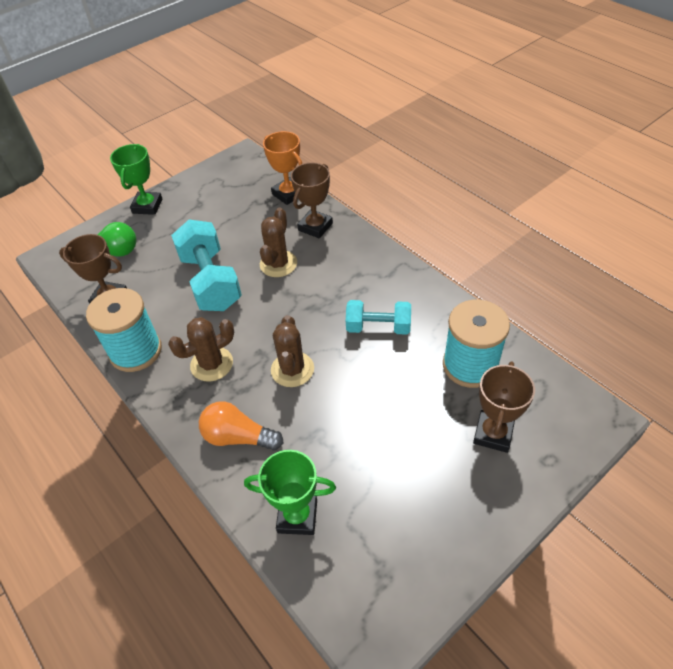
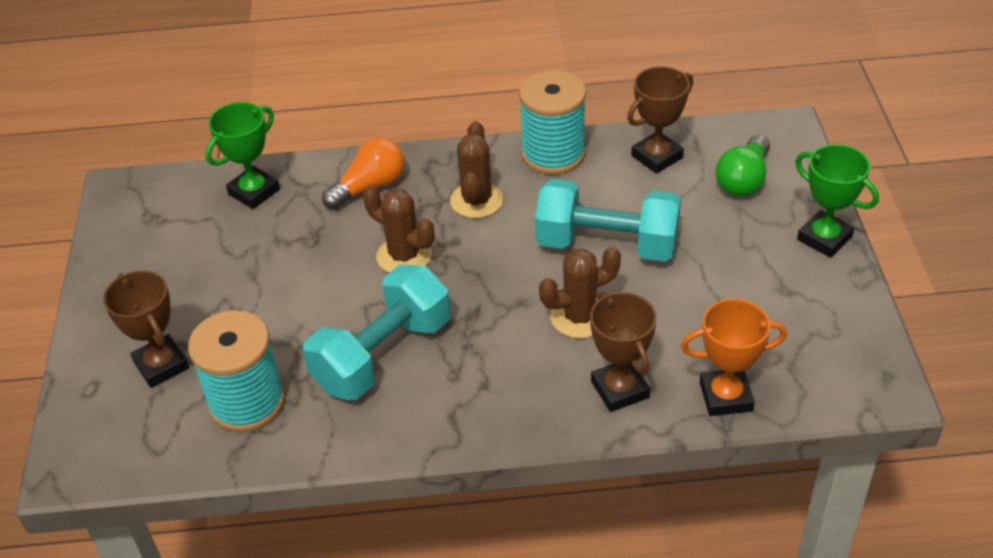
camera: 125 degrees right, 5 degrees down
(278, 264) = (579, 317): brown cactus -> brown cactus turned 75 degrees counterclockwise
(378, 327) = (382, 355): turquoise dumbbell -> turquoise dumbbell, size x1.62

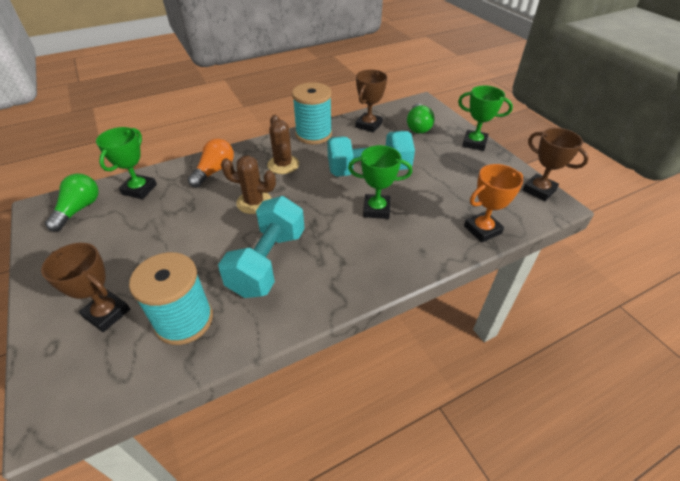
camera: 25 degrees left, 0 degrees up
(167, 204) = (79, 209): none -> green light bulb
(579, 317) = (376, 209): brown cactus -> green trophy
(620, 389) = (423, 242): brown trophy -> brown trophy (539, 190)

